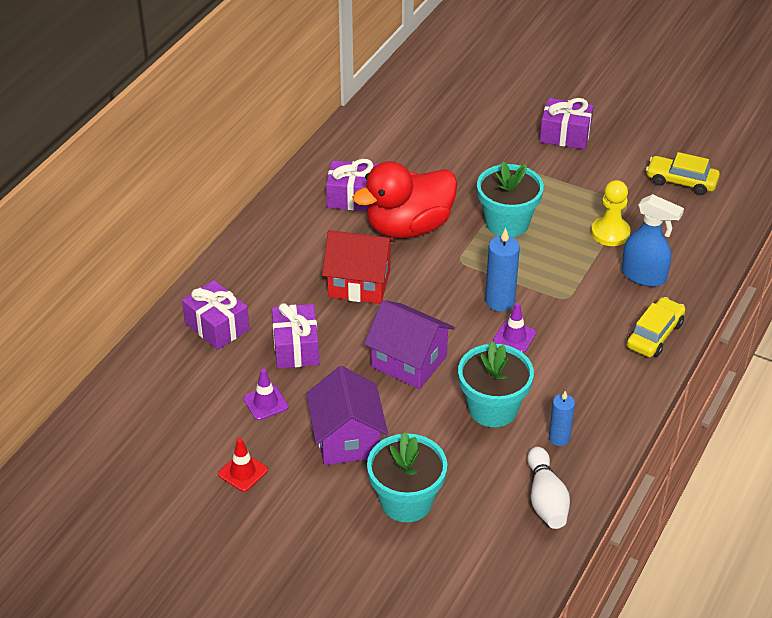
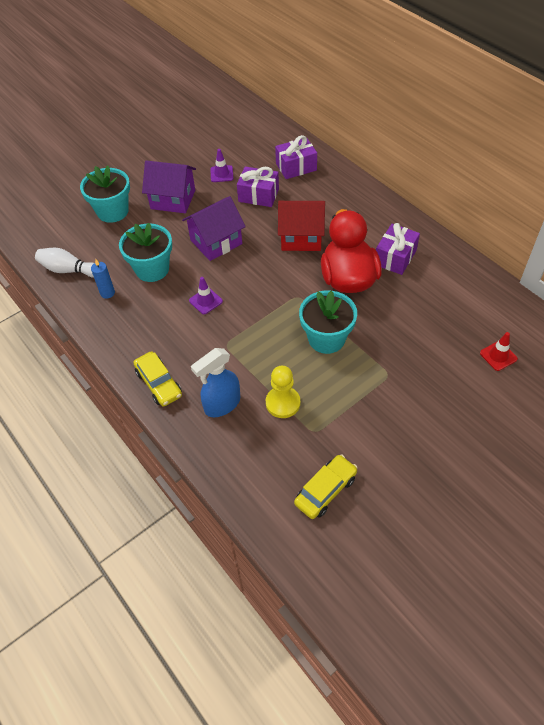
camera: 115 degrees right, 10 degrees up
(243, 472) = (178, 156): red traffic cone -> red traffic cone (498, 356)
(359, 283) = (301, 237): red house -> red house turned 60 degrees clockwise
(500, 301) = (244, 305): blue candle -> none
(565, 135) = (428, 424): purple gift -> none

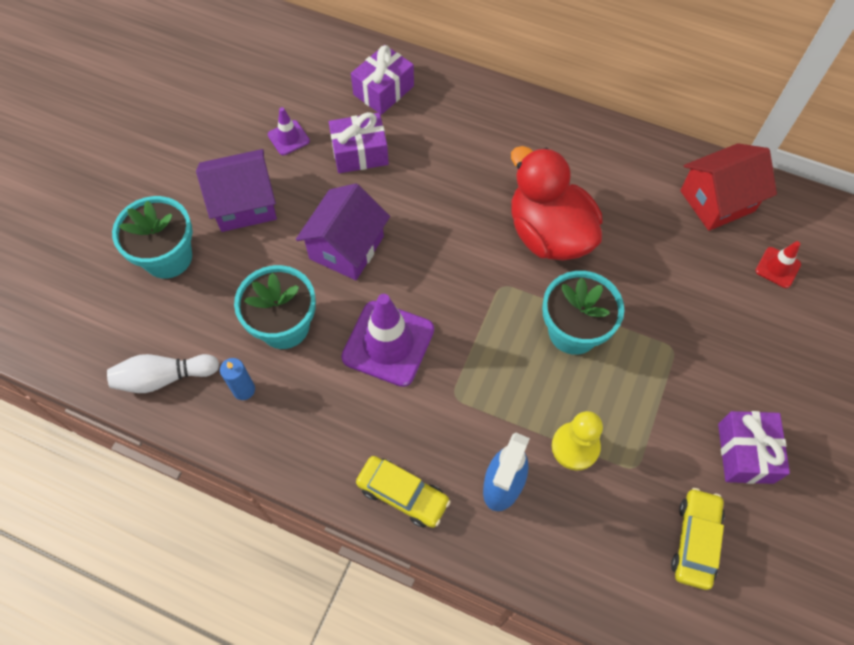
camera: 30 degrees left, 10 degrees up
(205, 301) = (388, 343): purple traffic cone -> purple traffic cone, size x1.99
(301, 237) = (454, 196): red house -> red house (717, 201)
(395, 257) = (587, 179): purple gift -> purple gift (745, 453)

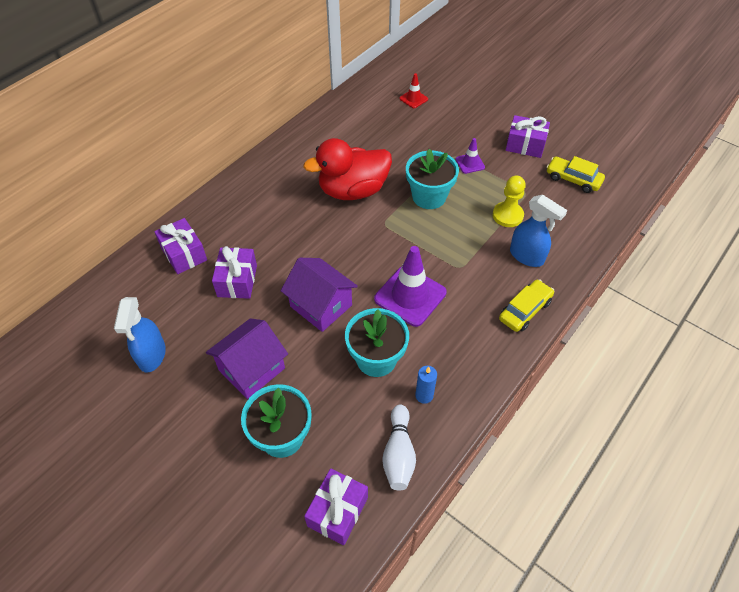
camera: 75 degrees left, 10 degrees down
(90, 332) = (337, 511): none -> purple gift
(242, 111) = (152, 355): none -> blue spray bottle
(244, 204) = (251, 369): purple house -> purple house turned 45 degrees clockwise
(288, 138) = (198, 326): purple traffic cone -> purple traffic cone (470, 163)
(717, 201) = (359, 109): red house -> none

